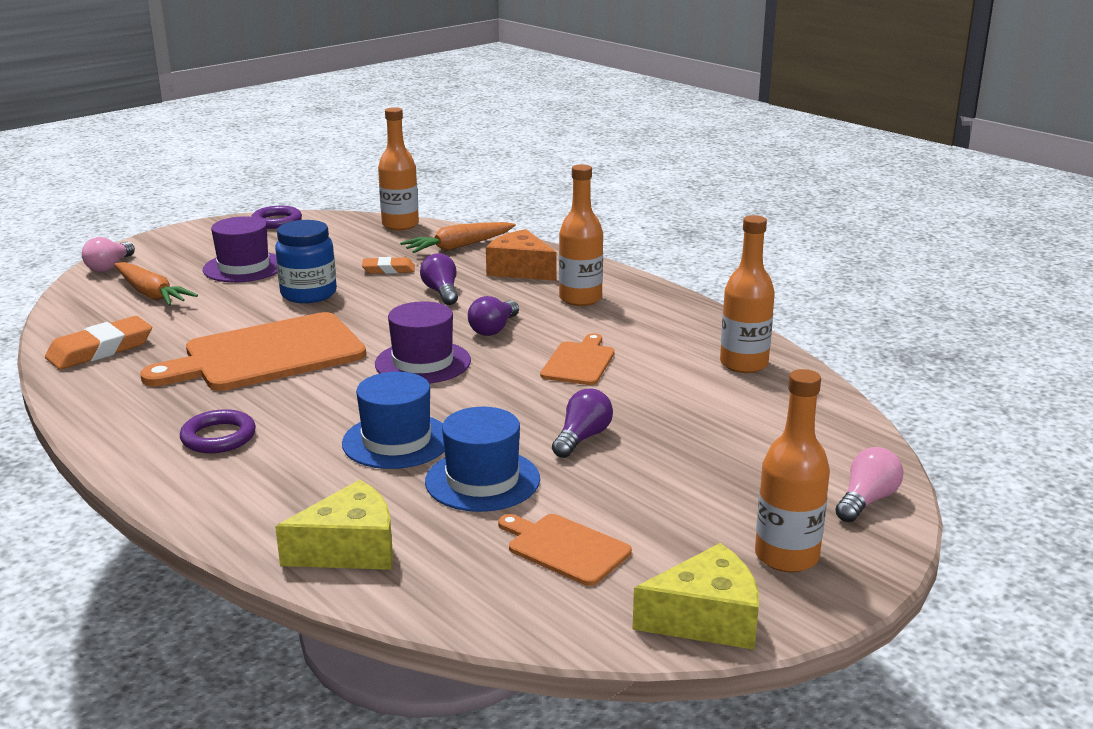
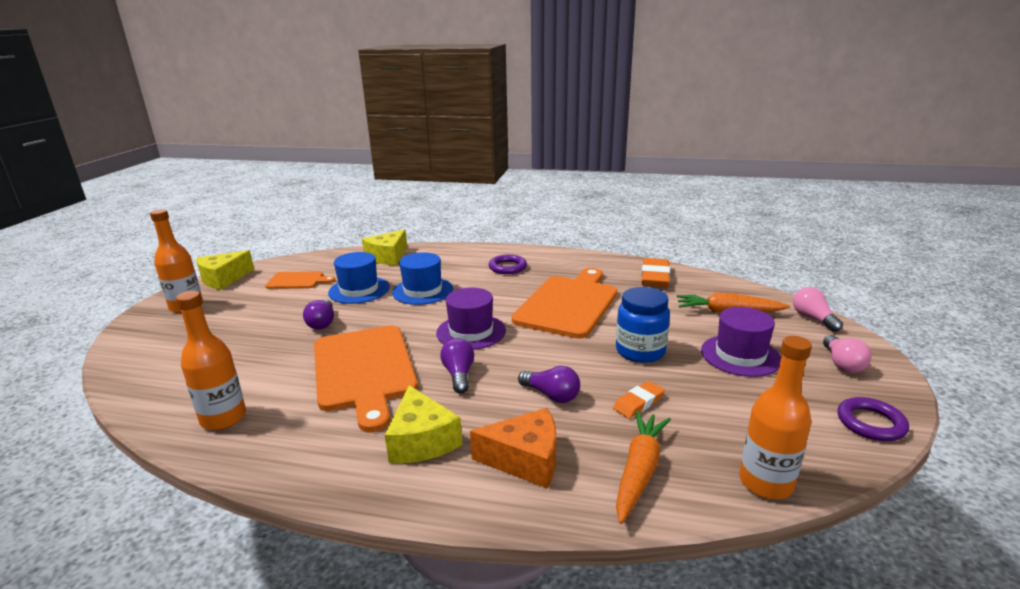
camera: 145 degrees right, 0 degrees up
(579, 362) = (364, 370): orange cutting board -> orange cutting board, size x1.99
(580, 299) = (421, 440): orange bottle -> yellow cheese
(866, 501) = (134, 343): pink light bulb -> pink light bulb (842, 364)

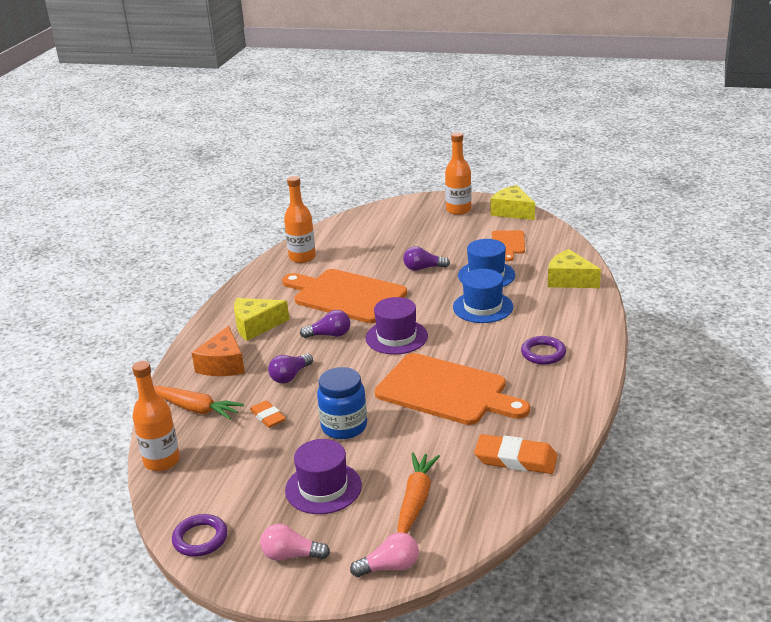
camera: 95 degrees right, 5 degrees up
(364, 370) = (346, 296): orange cutting board -> orange cutting board turned 45 degrees clockwise

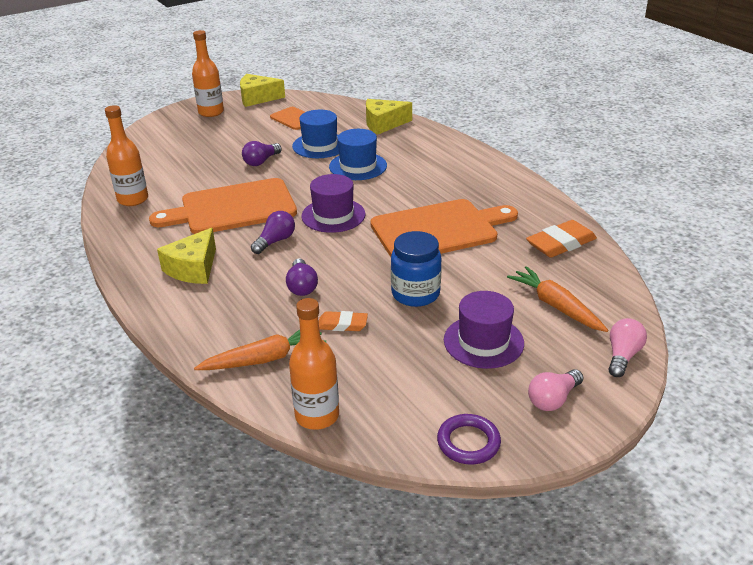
camera: 50 degrees left, 5 degrees up
(223, 364) = (221, 312): orange cheese -> none
(543, 353) = (454, 174): purple ring -> none

